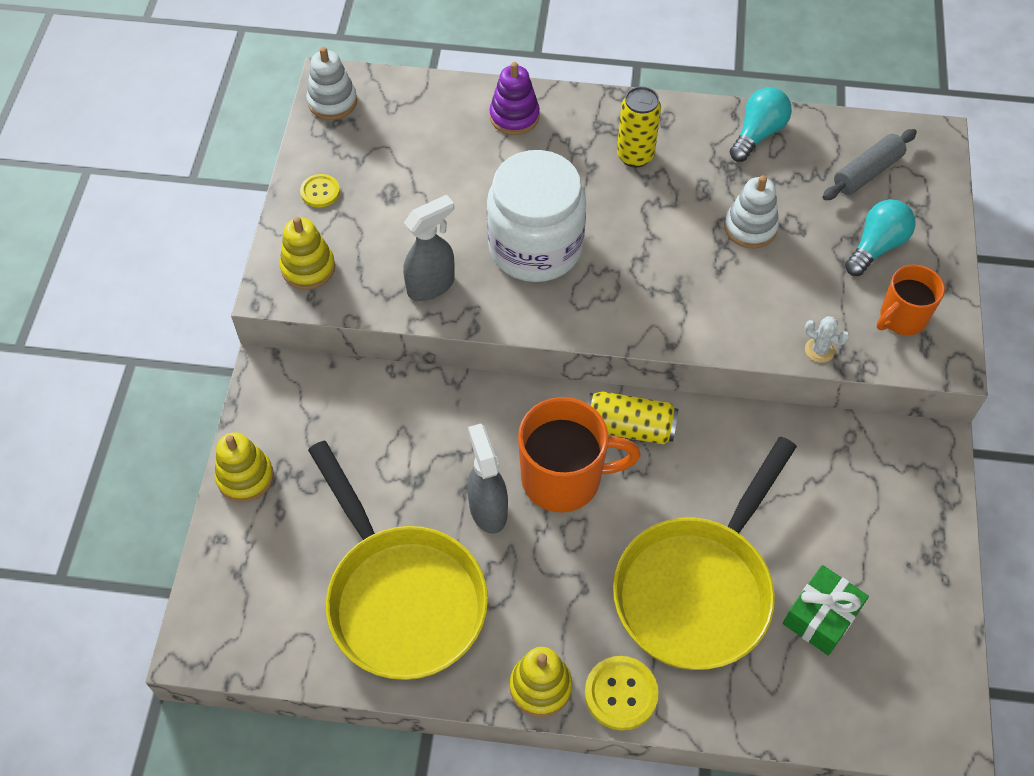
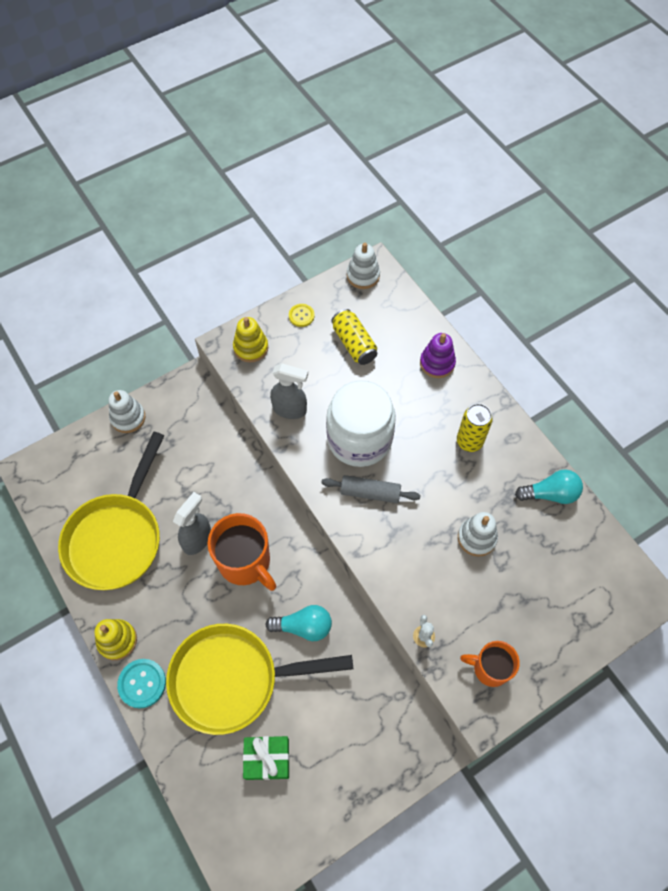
camera: 50 degrees right, 5 degrees up
(245, 477) = (128, 418): yellow stacking toy -> white stacking toy
(621, 694) = (142, 683): yellow button -> turquoise button
(629, 427) = (304, 572): yellow can -> yellow can (354, 344)
(867, 172) = (582, 575): grey rolling pin -> grey rolling pin (370, 493)
(876, 247) = (530, 618): turquoise light bulb -> turquoise light bulb (303, 626)

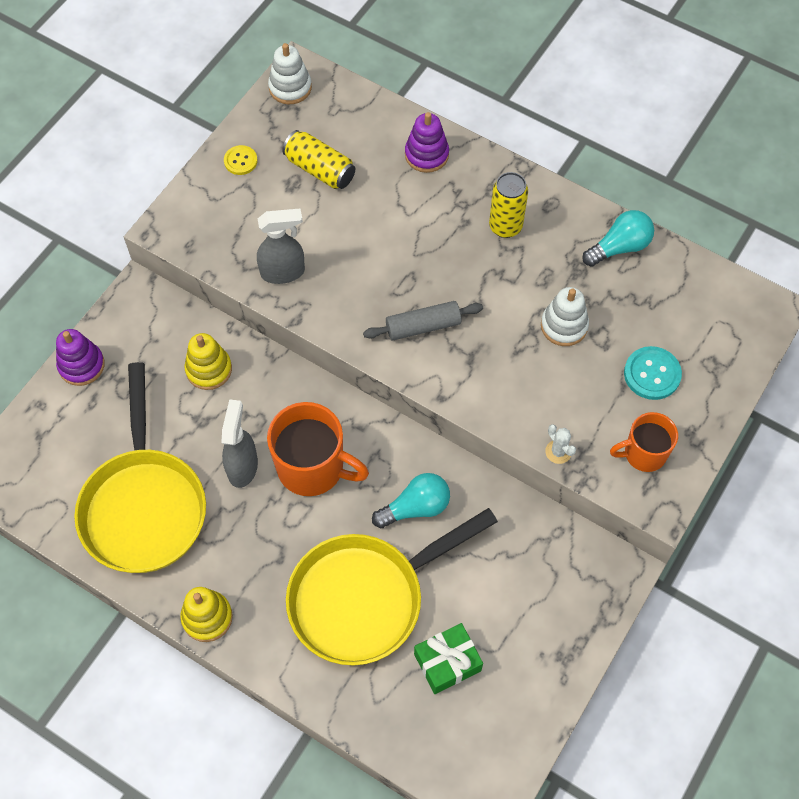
camera: 25 degrees left, 0 degrees up
(128, 418) = (81, 365): white stacking toy -> purple stacking toy
(142, 683) = (262, 650): turquoise button -> turquoise button (652, 374)
(251, 348) = (199, 220): yellow stacking toy -> yellow stacking toy (209, 369)
(359, 439) = (381, 273): white jar -> none

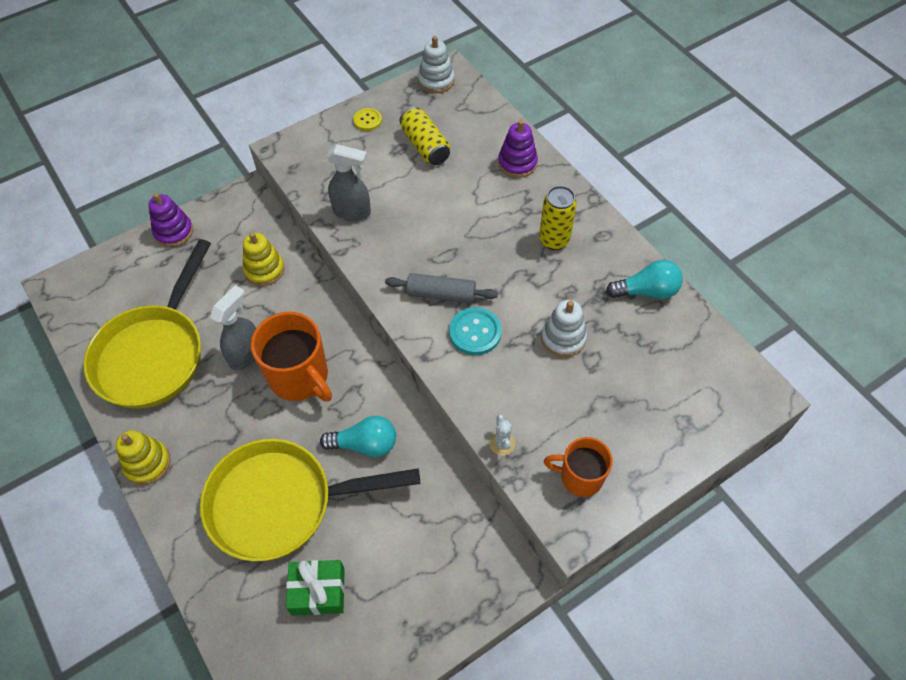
camera: 25 degrees right, 5 degrees down
(652, 374) = (623, 409): turquoise button -> turquoise button (475, 332)

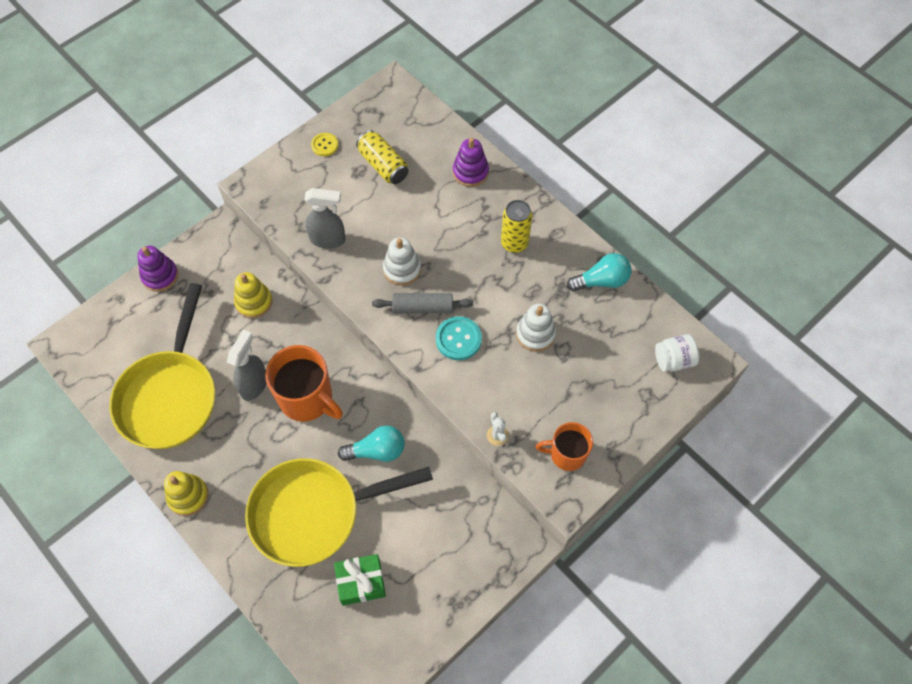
camera: 10 degrees left, 5 degrees up
(436, 81) = (381, 96): white stacking toy -> white stacking toy (402, 269)
(720, 388) = (673, 360): none -> white jar

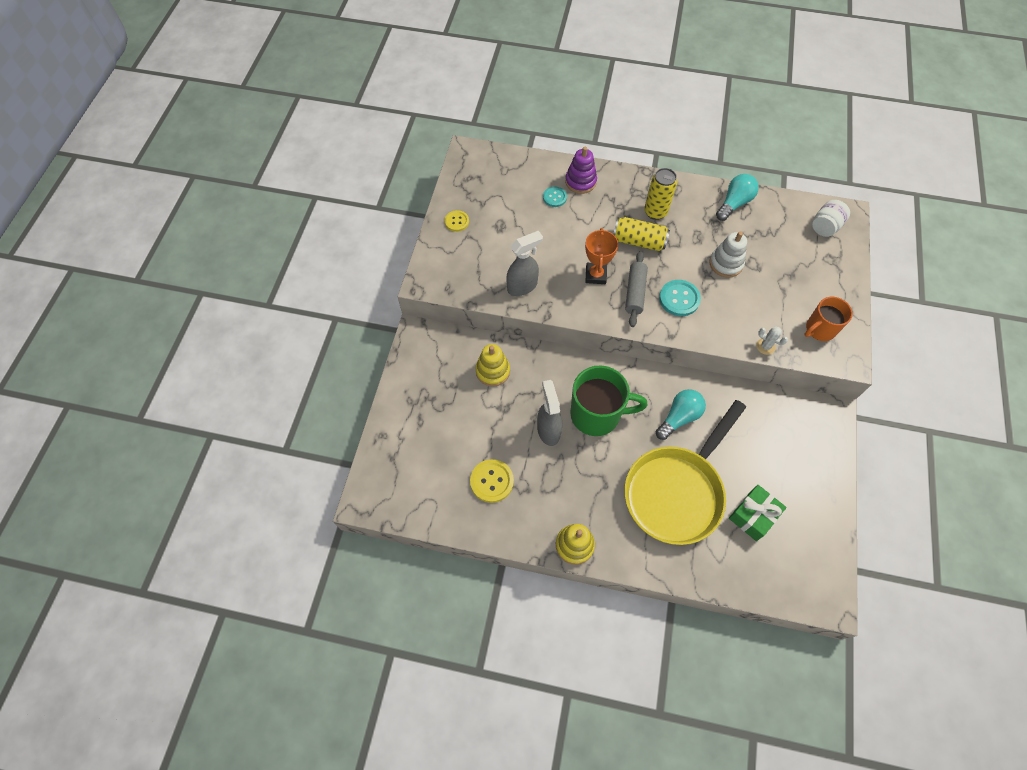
camera: 35 degrees left, 0 degrees up
(160, 276) = (400, 398): purple stacking toy -> none
(170, 396) = (492, 481): yellow pan -> yellow button
(307, 398) = (596, 414): orange mug -> green mug
(383, 165) = (514, 211): yellow can -> yellow can (639, 241)
(402, 269) = (595, 275): white stacking toy -> orange trophy
(422, 308) = (635, 293): grey rolling pin -> grey rolling pin turned 45 degrees counterclockwise
(432, 173) = (554, 197): none -> turquoise button

